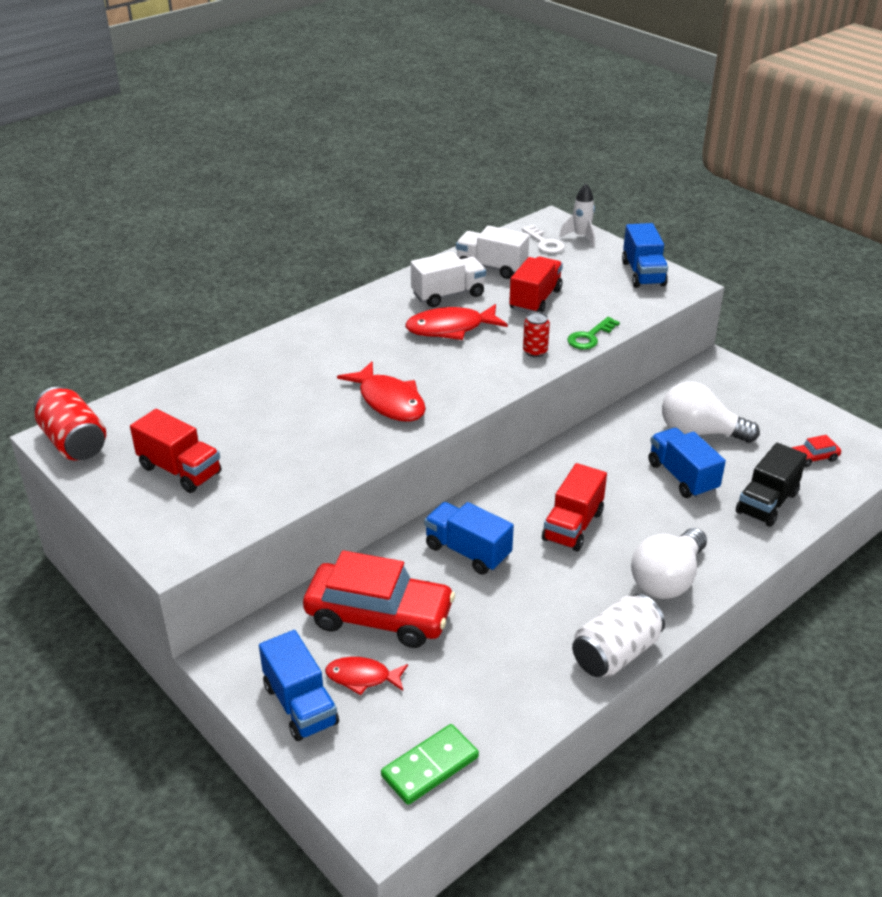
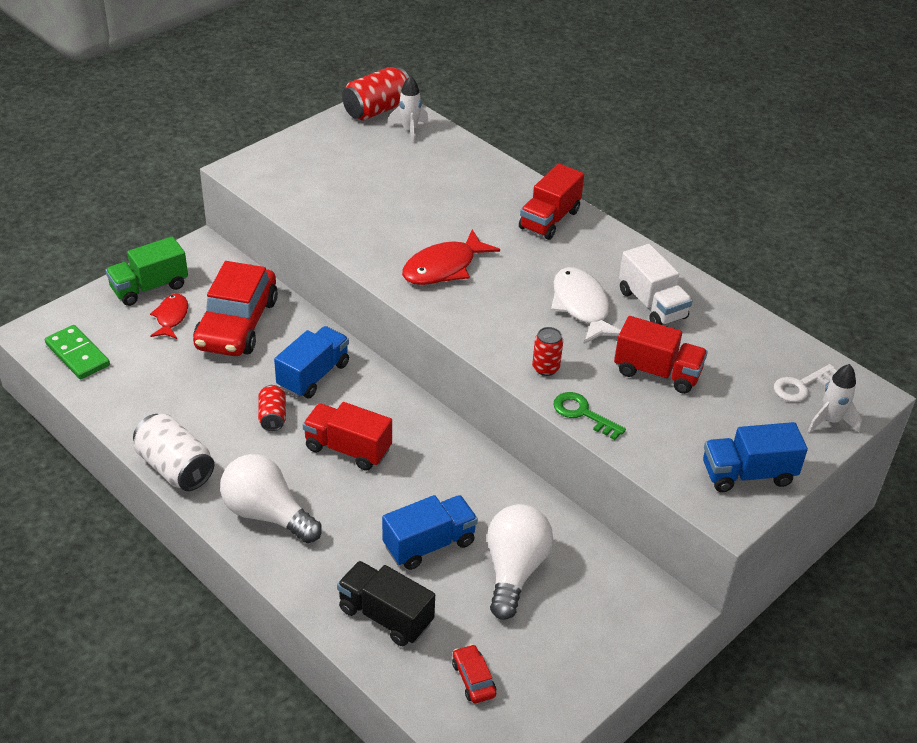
camera: 85 degrees right, 5 degrees up
(127, 419) = (409, 130): none -> white rocket
(180, 470) = (340, 162): red truck -> red truck (549, 220)
(300, 705) = (149, 288): blue truck -> green truck
(450, 328) = (581, 306): red fish -> white fish
(491, 267) = (724, 338): white truck -> none
(531, 580) = (272, 416): none -> red can

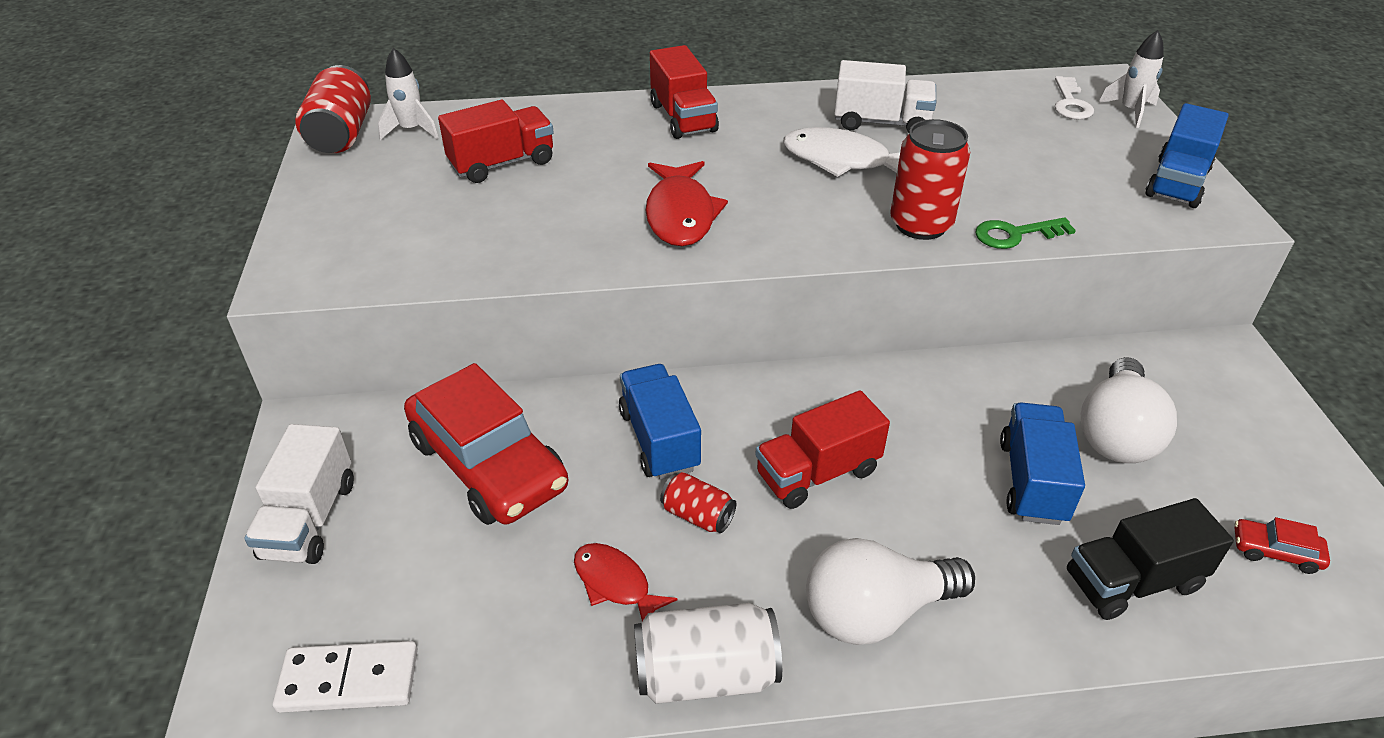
camera: 50 degrees left, 0 degrees up
(77, 355) = (349, 680): green domino -> white domino
(149, 288) = (310, 519): green truck -> white truck
(171, 317) = (397, 525): red fish -> red fish (615, 583)
(514, 570) = (1116, 433): white light bulb -> white light bulb turned 120 degrees counterclockwise
(545, 368) = (921, 225): red can -> red can, size x1.76
(657, 372) = (987, 164): red truck -> red truck (502, 163)

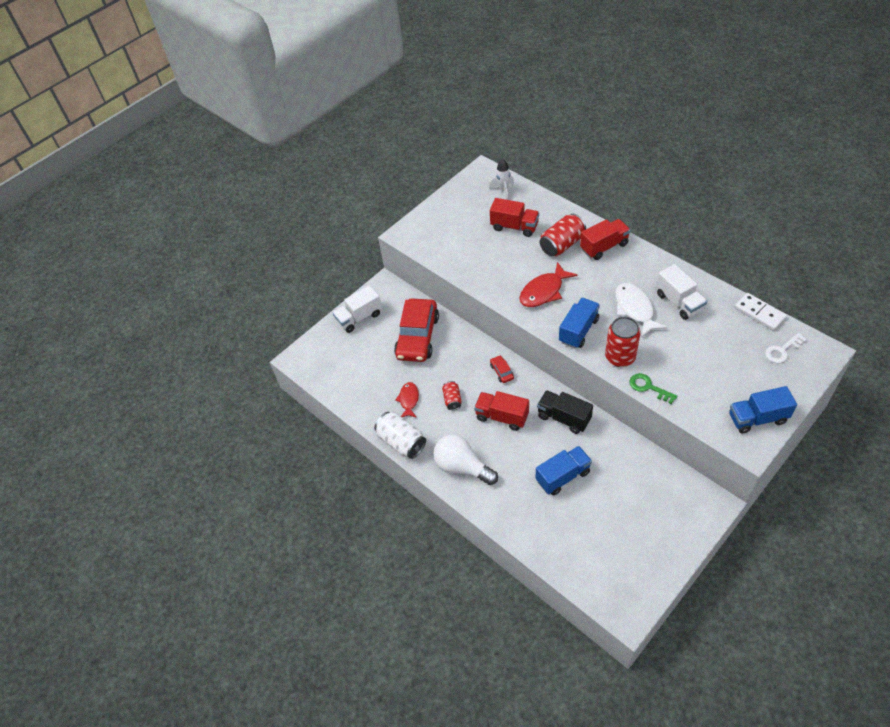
camera: 55 degrees right, 10 degrees up
(341, 134) = (479, 177): red can -> red can (562, 244)
(349, 680) = (326, 371): white domino -> white domino (759, 313)
(659, 440) = (471, 368): blue truck -> blue truck (578, 330)
(683, 118) = (604, 247): red truck -> red truck turned 150 degrees counterclockwise
(1116, 433) = (617, 488): white light bulb -> none
(1130, 111) = (804, 374): white rocket -> none
(1133, 581) = (545, 527): black truck -> black truck (563, 418)
(1275, 552) = (605, 563): red car -> red car (501, 372)

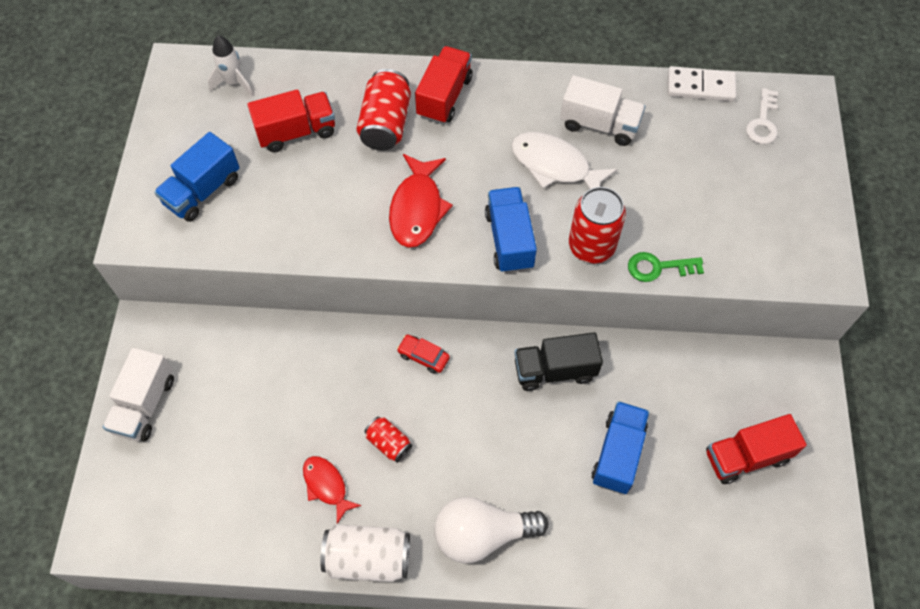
camera: 45 degrees left, 10 degrees up
(417, 337) = (261, 379): red car -> none
(502, 417) = (475, 423): red truck -> red truck (746, 456)
(757, 418) = (807, 229): blue truck -> blue truck (203, 191)

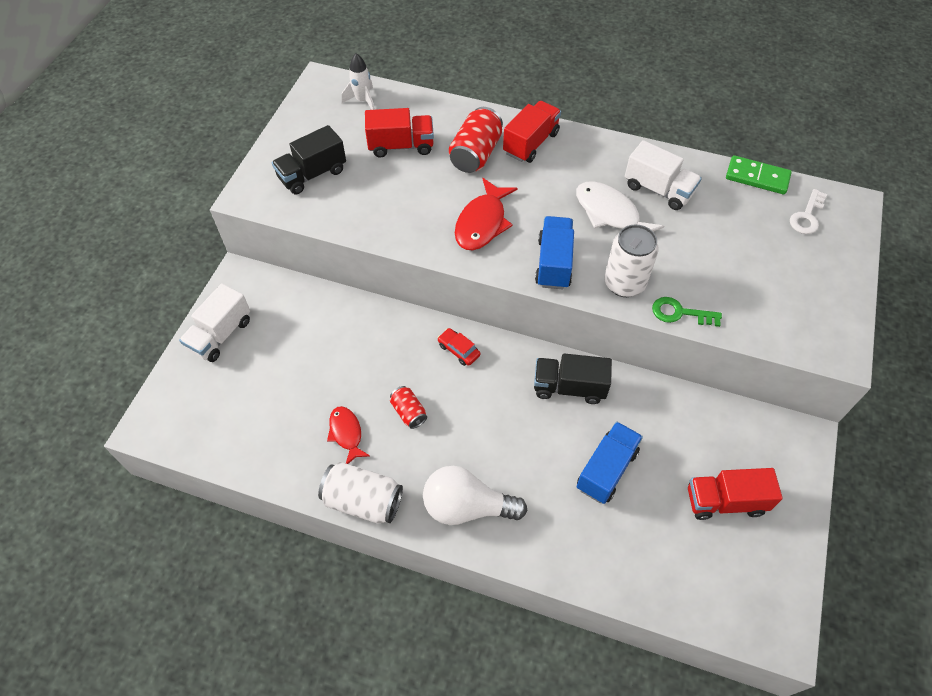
camera: 15 degrees right, 5 degrees down
(203, 191) = (312, 174): blue truck -> black truck
(591, 246) = (624, 283): red can -> white can
(700, 86) = (757, 177): white domino -> green domino

